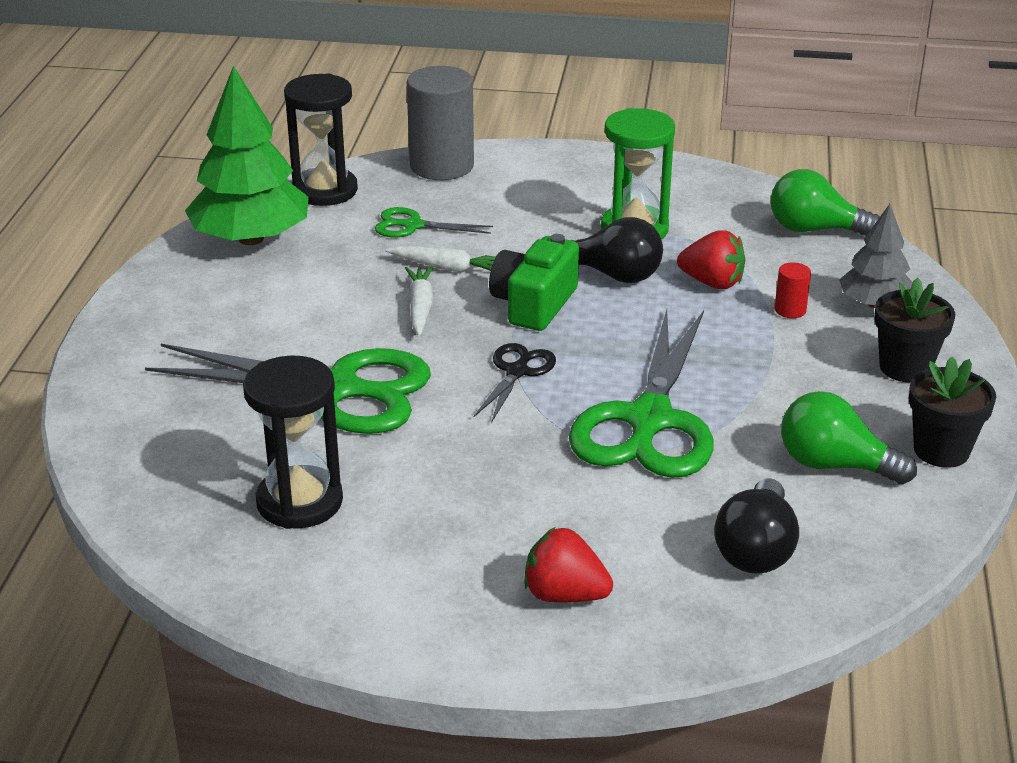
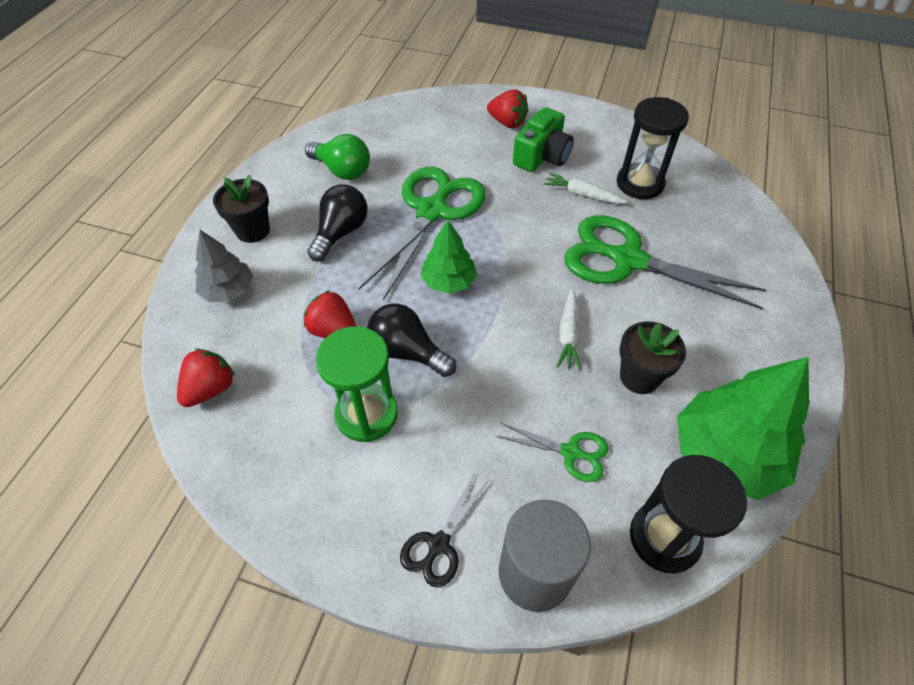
camera: 170 degrees left, 20 degrees up
(447, 268) = (543, 381): white carrot -> white carrot (582, 194)
(517, 372) = (505, 259): black scissors -> black scissors (439, 544)
(534, 304) = (479, 325): green camera -> green camera (542, 156)
(589, 341) = (448, 281): none -> green tree
(756, 549) = (409, 132): black light bulb -> black light bulb (341, 233)
(790, 310) = (293, 292): red cylinder -> none
(814, 229) = (211, 389): green light bulb -> red strawberry
(941, 450) = (278, 172): black flower pot -> black flower pot (639, 377)

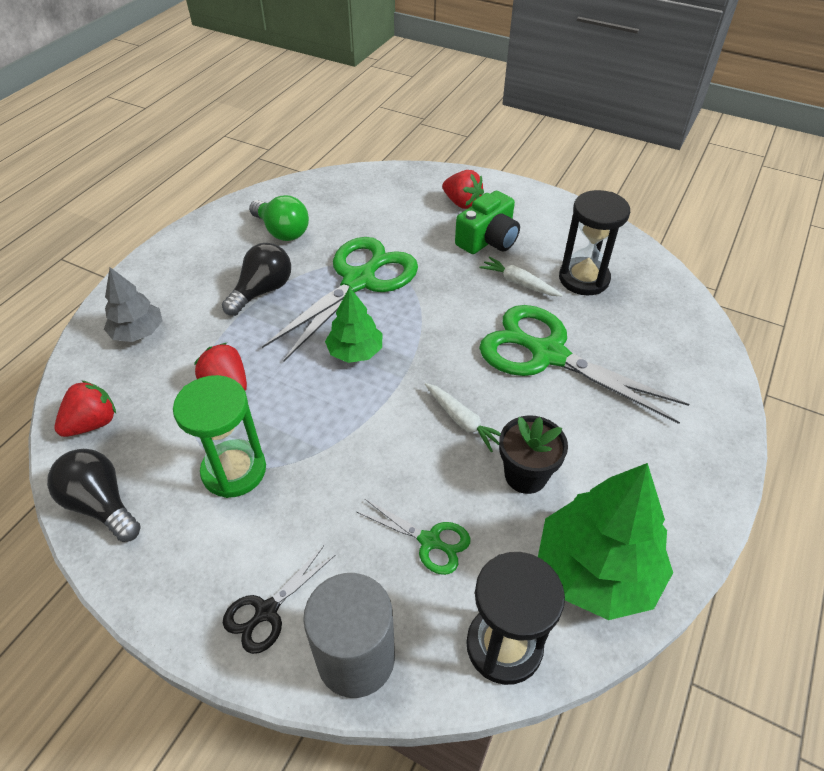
camera: 10 degrees right, 5 degrees down
(253, 230) = (178, 278): black flower pot -> none
(407, 352) = (293, 415): black light bulb -> black light bulb (101, 504)
(568, 334) = (462, 421): white carrot -> white carrot turned 60 degrees counterclockwise

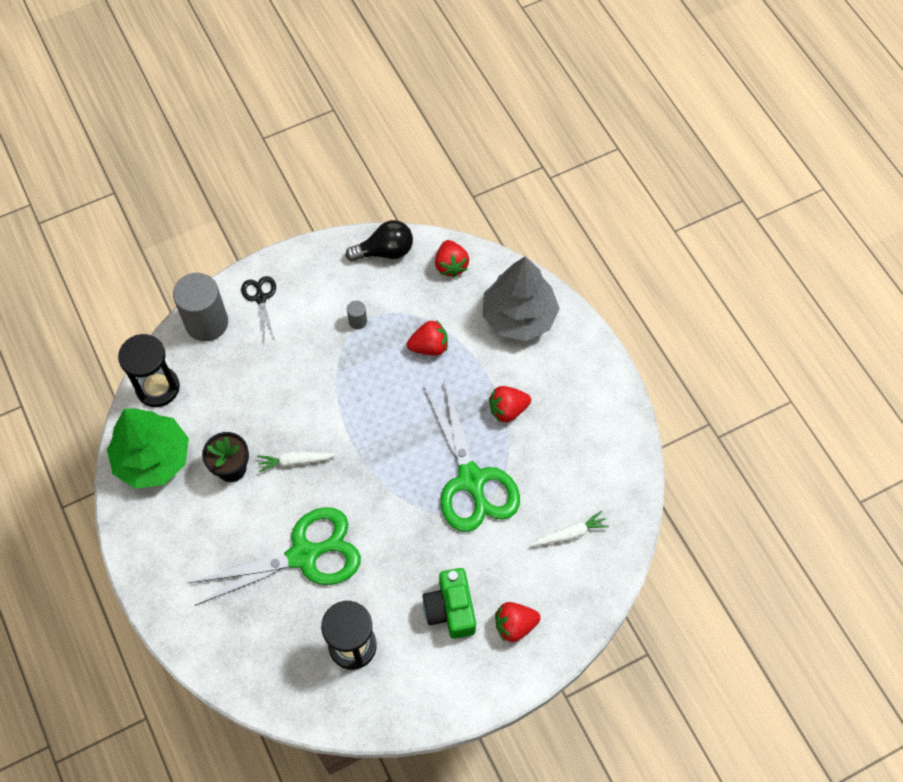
camera: 125 degrees right, 15 degrees up
(138, 332) = (519, 316): grey tree -> grey tree, size x1.74
(234, 470) = (358, 321): green hourglass -> grey cylinder
(262, 291) = (508, 410): black light bulb -> red strawberry
(282, 231) = (573, 459): green light bulb -> none
(355, 351) = (401, 435): green tree -> none
(429, 541) = (235, 391): green scissors -> none
(519, 283) = (385, 593): white carrot -> white carrot (570, 533)

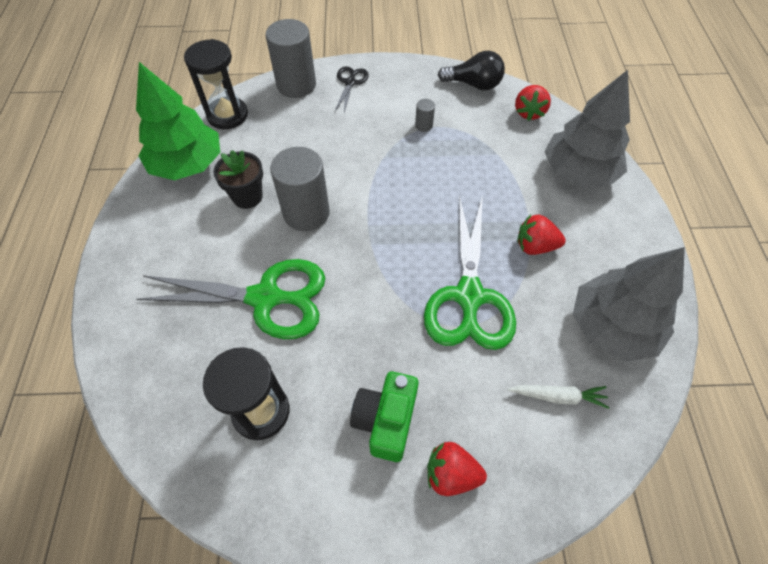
camera: 25 degrees right, 5 degrees down
(295, 461) = (306, 213): white carrot -> grey cylinder
(429, 346) = (480, 166): red strawberry -> none
(592, 458) = (612, 327): none -> grey tree

